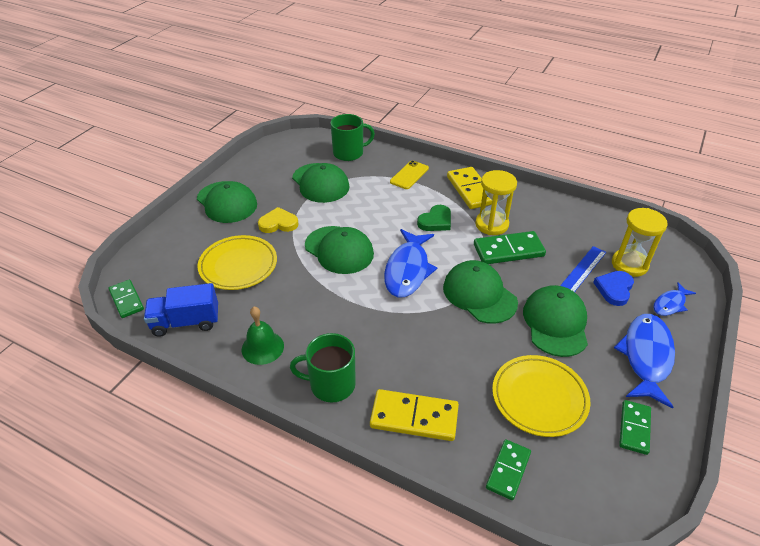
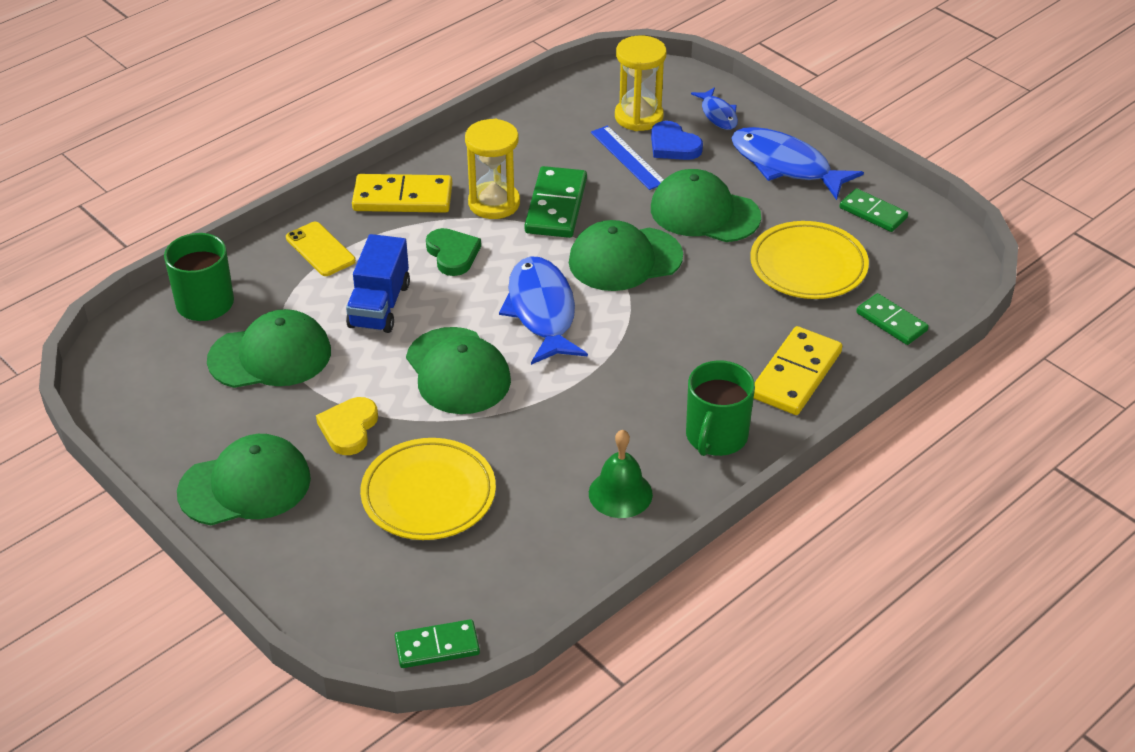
camera: 70 degrees left, 0 degrees up
(186, 322) = (527, 574): blue truck -> blue truck (379, 305)
(339, 250) = (458, 371): green cap -> green cap turned 90 degrees clockwise
(408, 270) = (542, 311): blue fish -> blue fish turned 135 degrees counterclockwise

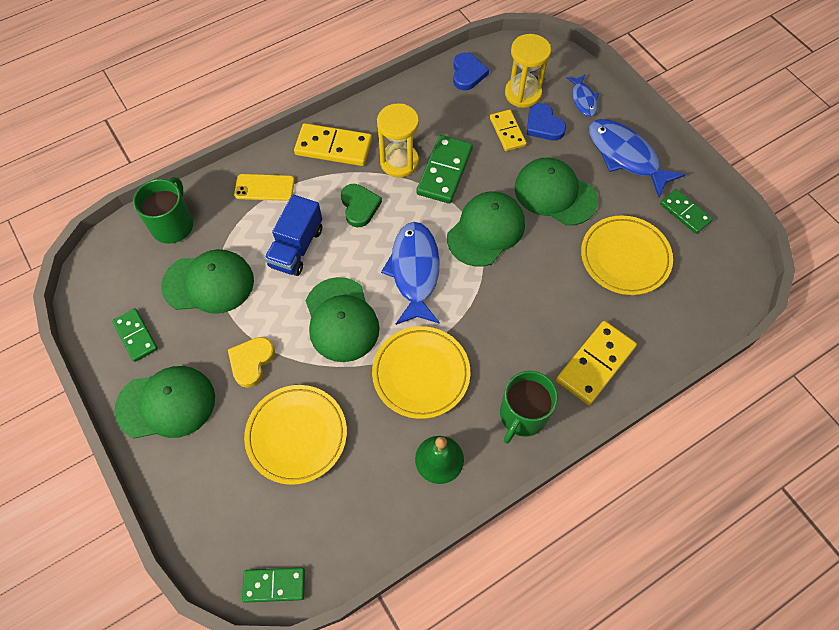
camera: 10 degrees right, 20 degrees up
(320, 249) = (264, 187): yellow phone -> yellow phone turned 60 degrees counterclockwise
(562, 104) = (467, 73): none -> blue heart
(576, 412) = (421, 374): none -> yellow plate
(624, 259) = (486, 230): green cap -> green cap turned 135 degrees clockwise
(628, 157) = (507, 132): blue ruler -> yellow domino
(891, 322) = (679, 323): green domino -> green domino (136, 336)

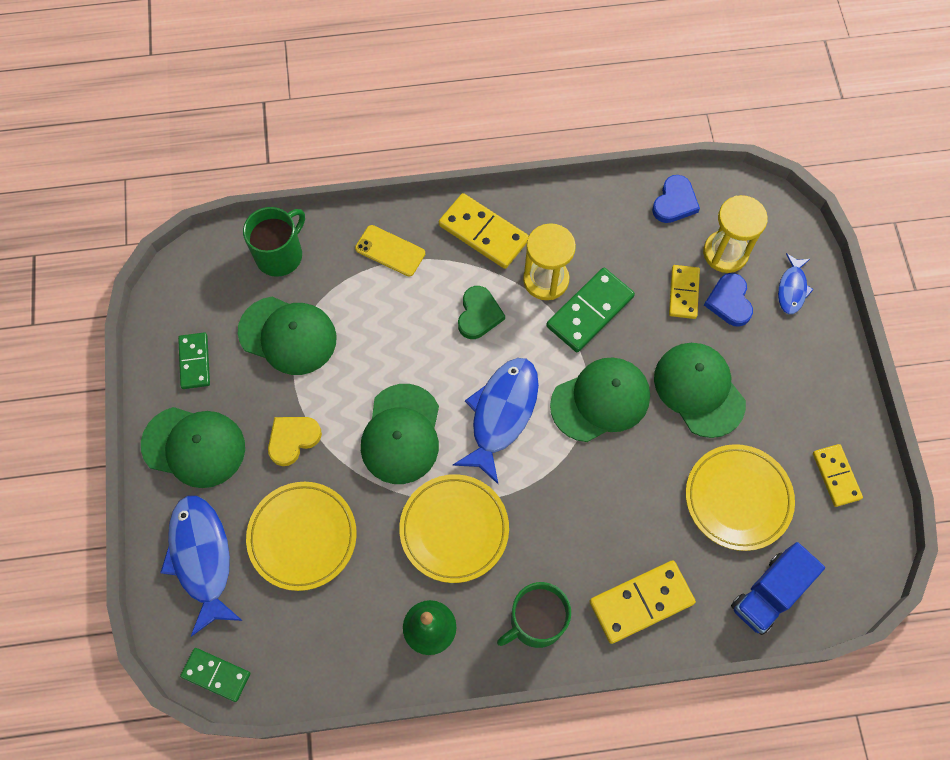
camera: 25 degrees right, 5 degrees up
(296, 247) = (392, 334): blue truck -> blue truck (769, 593)
(626, 156) = (804, 379): blue fish -> blue fish (202, 558)
(685, 212) = (836, 476): green domino -> yellow domino

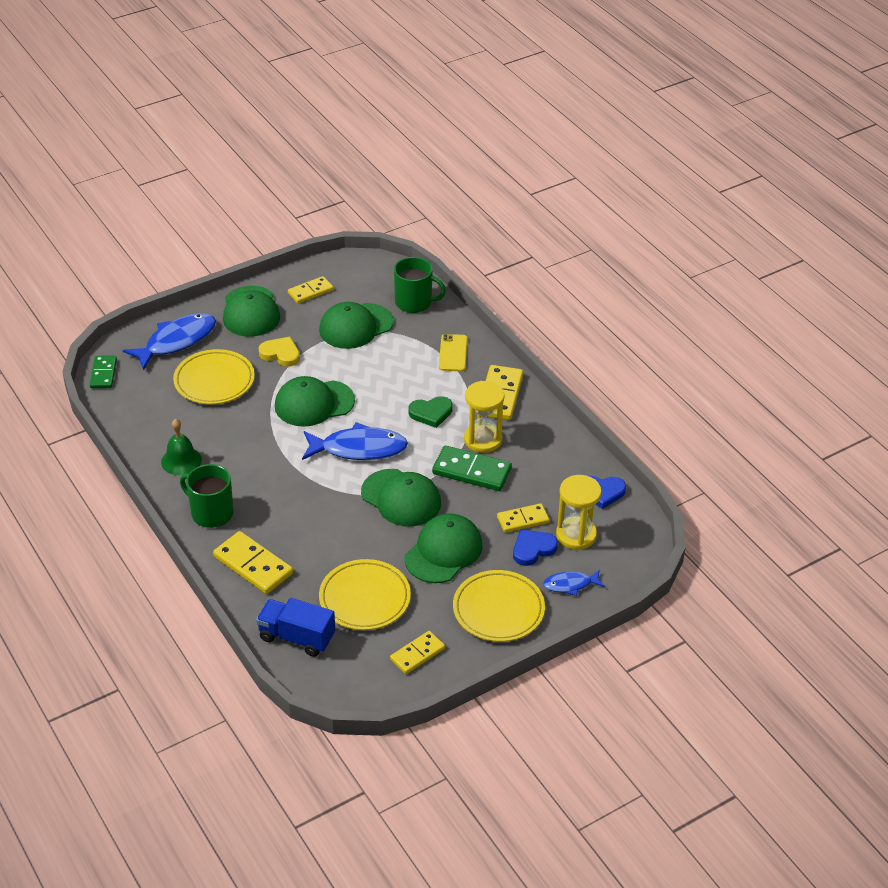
camera: 65 degrees right, 25 degrees down
(195, 362) = (310, 292): green domino -> yellow domino
(288, 335) = (355, 326): green cap -> green cap turned 60 degrees clockwise
(454, 529) = (257, 451): yellow plate -> yellow plate (498, 609)

